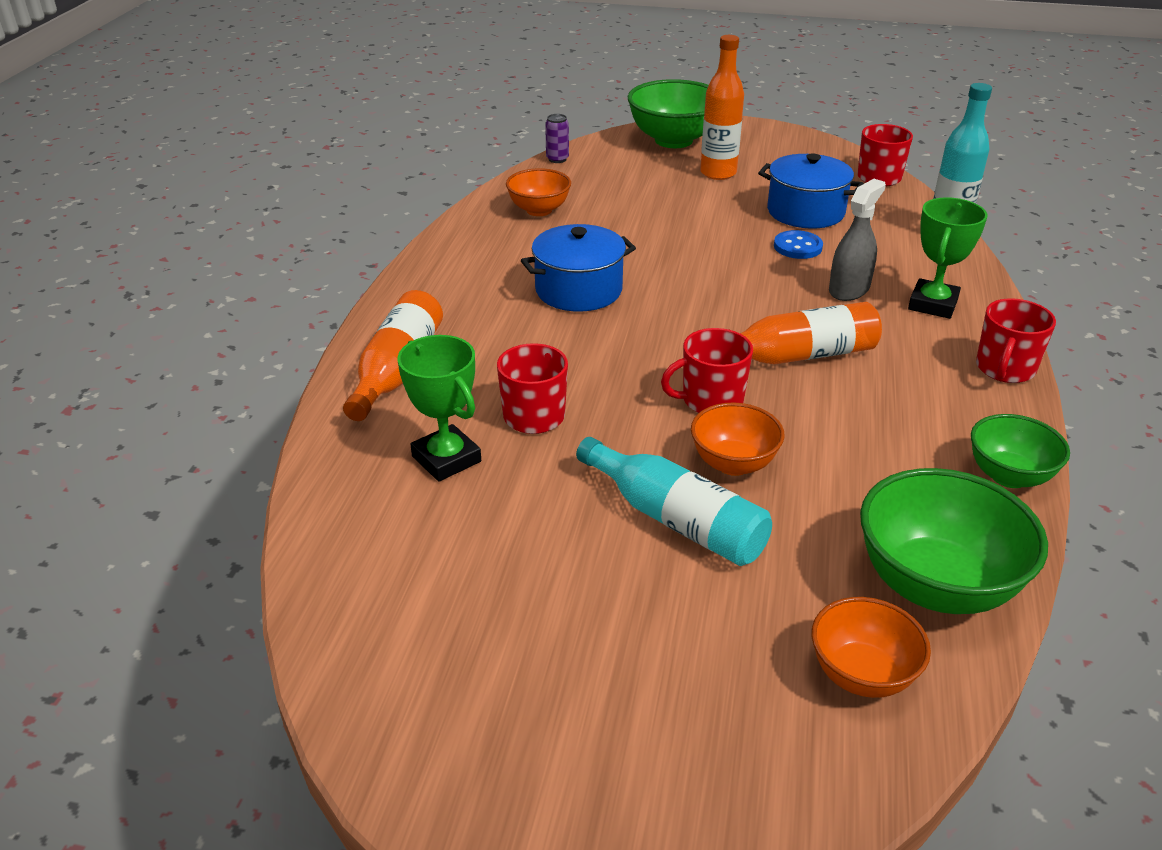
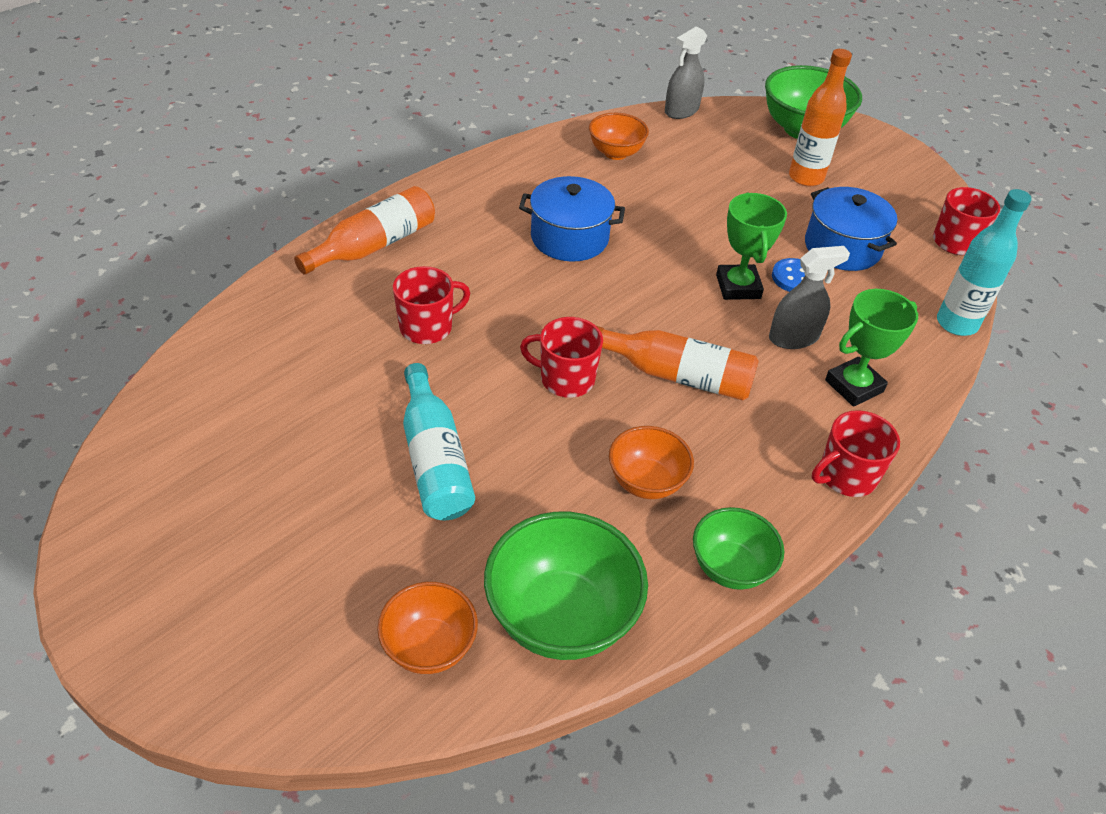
camera: 30 degrees right, 10 degrees up
(446, 459) = (335, 331): green trophy -> green trophy (738, 287)
(557, 159) = (681, 110): purple can -> grey spray bottle
(733, 463) = (524, 438): orange bowl -> orange bowl (646, 482)

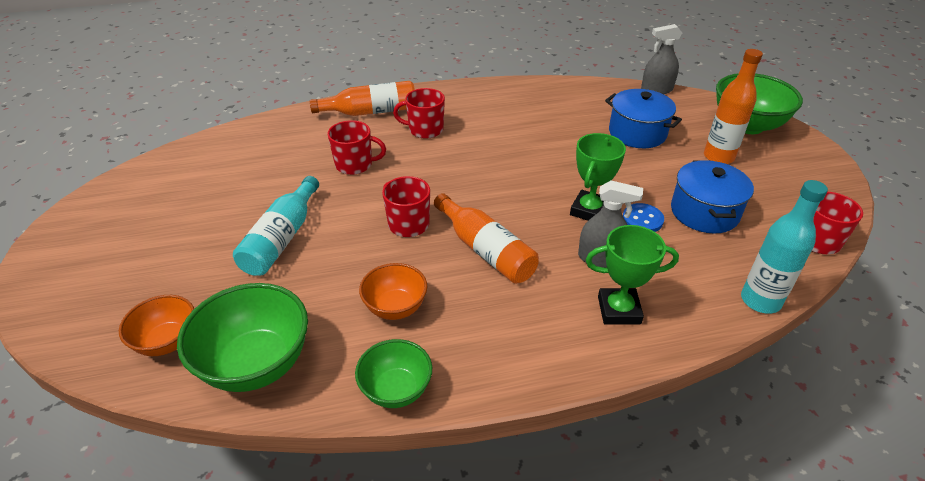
camera: 35 degrees right, 5 degrees down
(569, 238) = (496, 143): blue pot -> blue pot (637, 133)
(616, 153) = (580, 103): orange bowl -> none
(846, 476) = (548, 370): red mug -> red mug (425, 130)

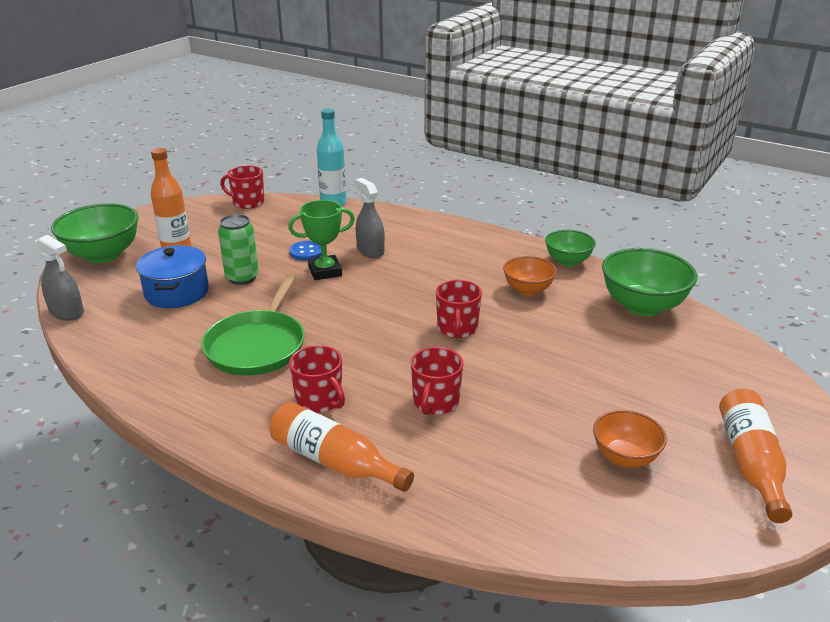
camera: 135 degrees left, 10 degrees down
(167, 342) = (700, 345): orange bowl -> orange bowl (624, 457)
(282, 238) = (568, 370): turquoise bottle -> none
(355, 165) = (435, 402): red mug -> red mug turned 120 degrees counterclockwise
(486, 250) = (429, 287): orange bottle -> orange bottle (750, 463)
(516, 134) = (257, 345): none -> green pan
(619, 310) = (406, 232): green trophy -> none
(628, 167) = (242, 278): none -> green can
(704, 212) = (265, 237): blue pot -> none

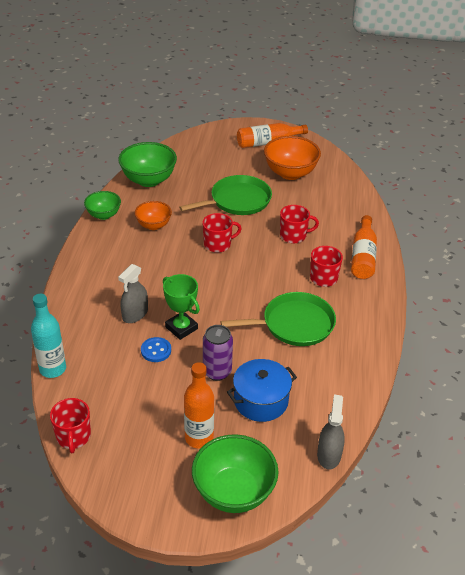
camera: 115 degrees left, 10 degrees up
(242, 278) = (217, 372): green can -> purple can
(557, 372) = (237, 201): none -> green pan
(624, 457) = (290, 173): orange bowl -> orange bowl, size x1.66

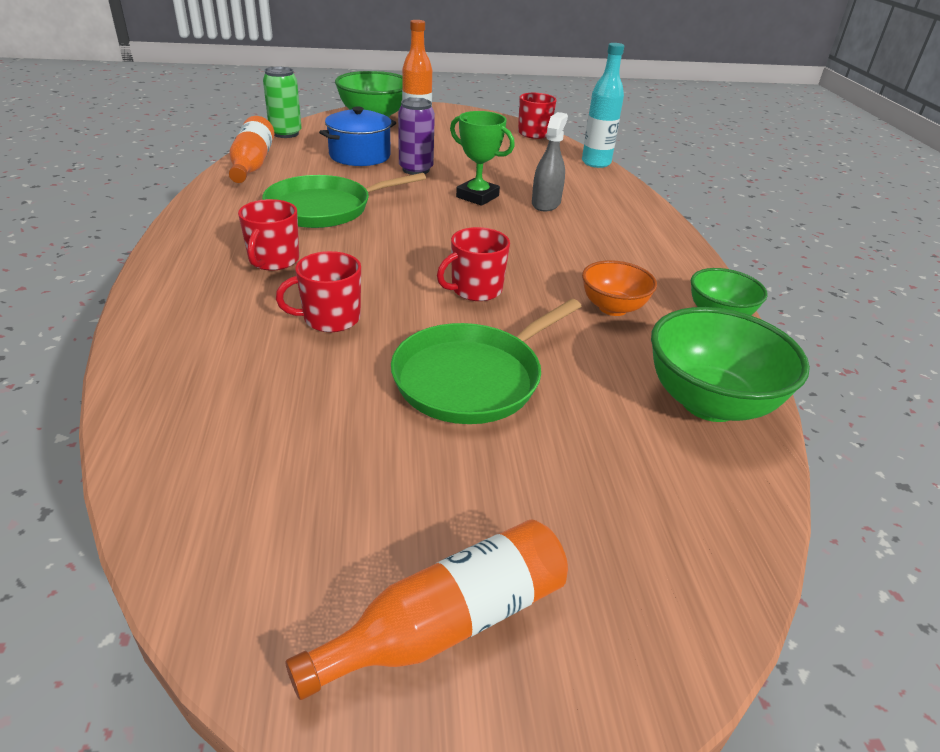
camera: 165 degrees right, 5 degrees down
(156, 350) = (496, 179): blue button -> none
(290, 173) = (349, 484): orange bowl -> none
(329, 455) = (285, 133): grey spray bottle -> green can
(363, 256) = (188, 297): orange bottle -> orange bottle (252, 164)

